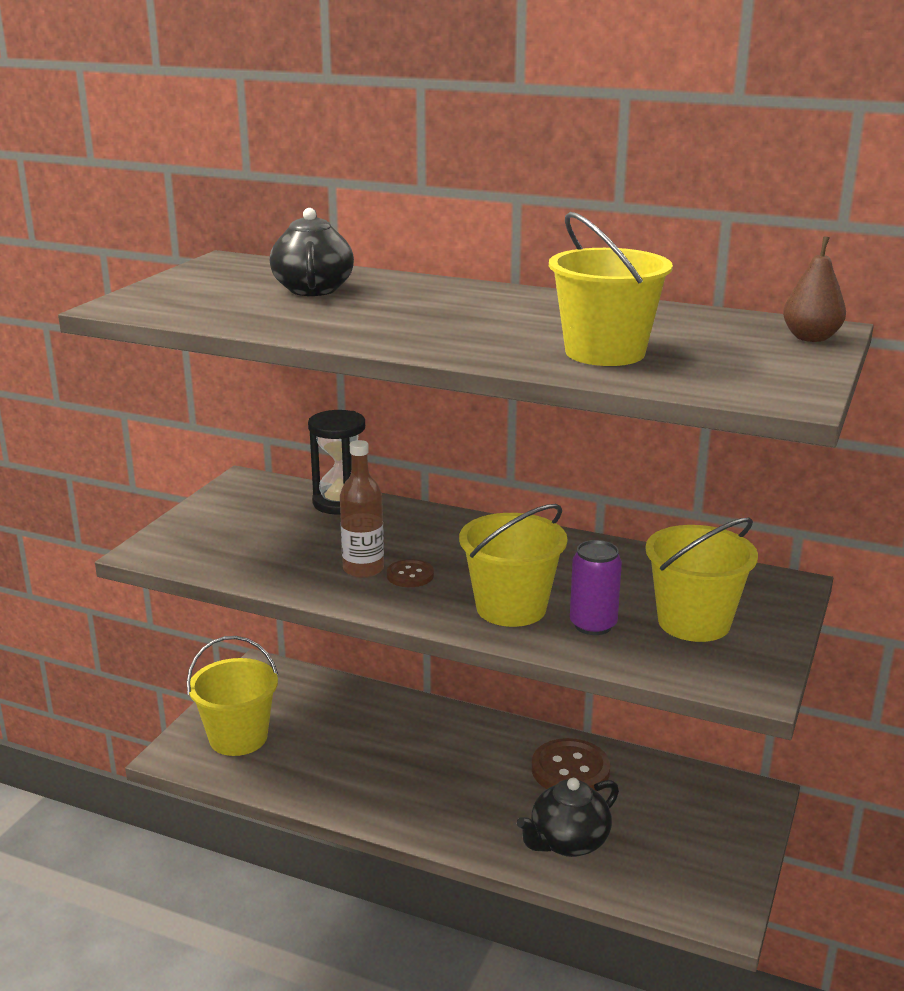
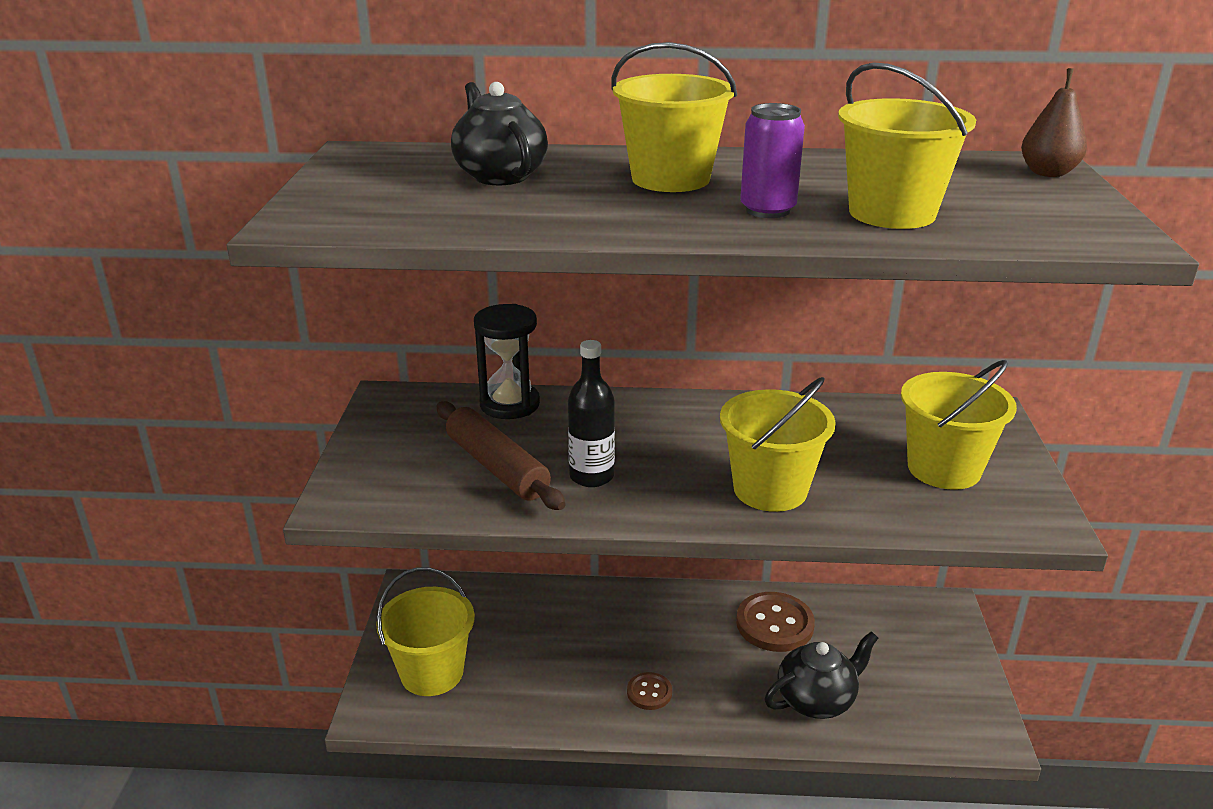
camera: 20 degrees left, 5 degrees up
(291, 548) = (497, 467): none -> brown rolling pin
(363, 569) = (591, 476): brown bottle -> black bottle
(410, 575) = (644, 473): brown button -> brown button (649, 692)
(449, 306) = (670, 179): none -> yellow bucket
(568, 842) = (817, 700): black teapot -> black teapot turned 150 degrees counterclockwise
(593, 625) = (859, 491): purple can -> purple can (767, 210)

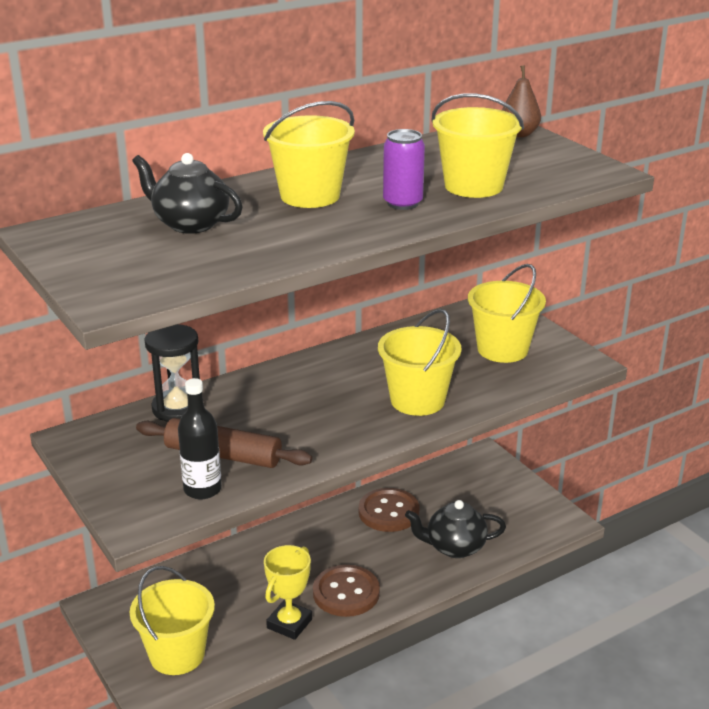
camera: 35 degrees left, 0 degrees up
(562, 696) = (289, 623): none -> yellow trophy
(591, 476) = (296, 435): black bottle -> black bottle (202, 489)
(649, 692) = (346, 593): brown button -> brown button, size x1.84
(817, 700) = (454, 547): black teapot -> black teapot turned 120 degrees counterclockwise

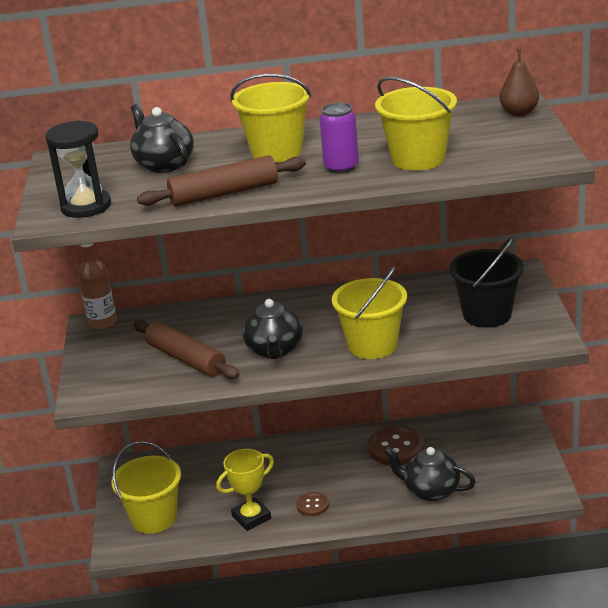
camera: 30 degrees right, 0 degrees up
(83, 434) = (102, 322): none -> brown bottle
(177, 408) = (183, 315): black hourglass -> black hourglass (86, 206)
(202, 489) = (150, 382): black bottle -> none
(302, 245) = (224, 193): none -> brown rolling pin
(318, 426) = (275, 351): none -> black teapot
(346, 593) = (312, 505): brown button -> brown button, size x0.54
(502, 349) = (487, 314): yellow bucket -> black bucket

